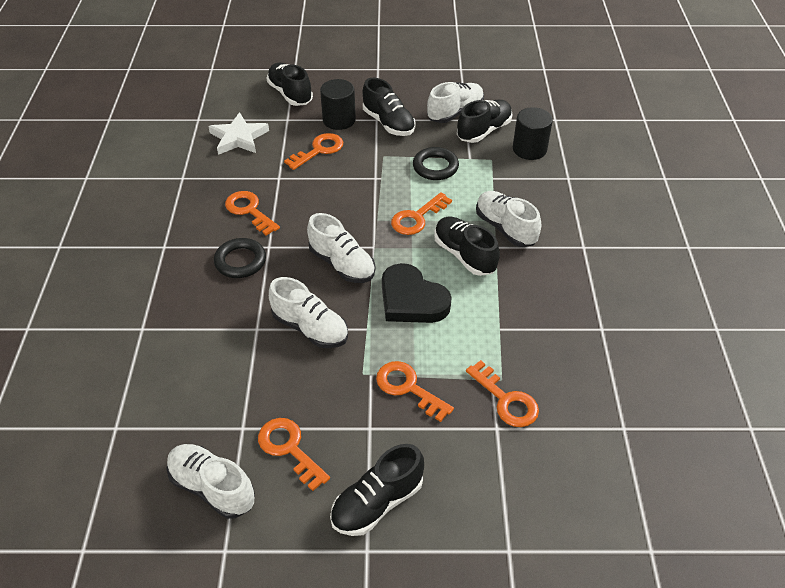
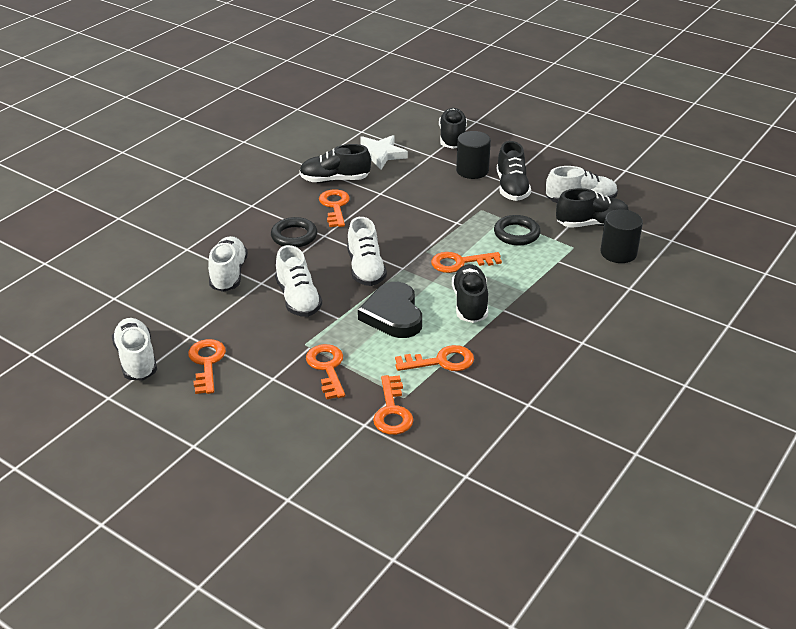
camera: 35 degrees right, 10 degrees down
(319, 150) = (432, 186): orange key -> orange key (441, 361)
(377, 502) = (230, 423): black shoe -> black shoe (335, 180)
(505, 228) = (527, 300): white shoe -> white shoe (228, 274)

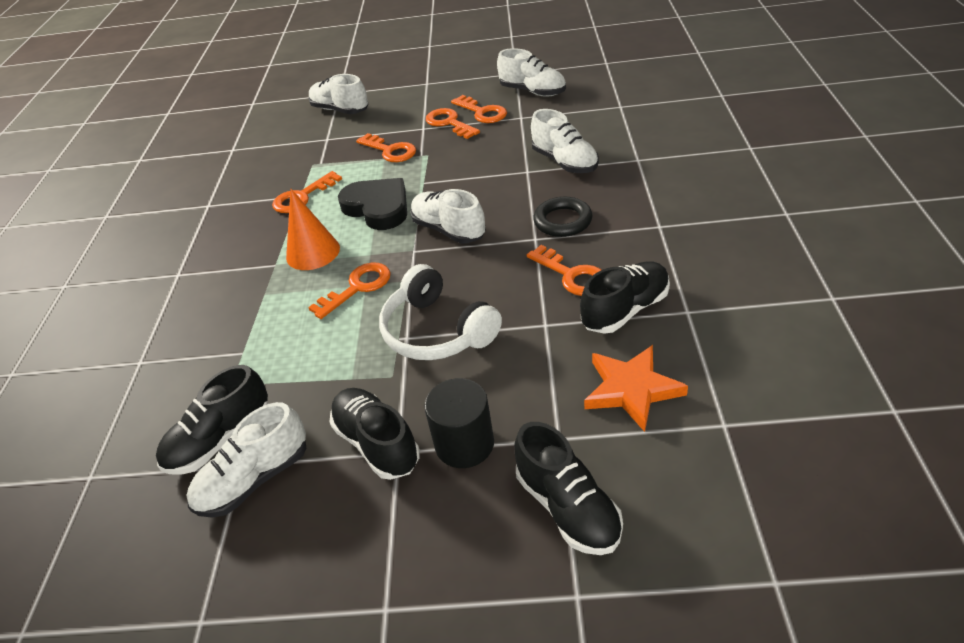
camera: 150 degrees right, 5 degrees up
(298, 299) = (476, 177): white shoe -> white shoe (340, 110)
(378, 155) = (631, 389): white star -> orange star
(392, 411) = (313, 153): orange key -> orange key (449, 123)
(437, 217) = (437, 331): none -> white headphones
(470, 304) = (313, 252): black shoe -> orange cone
(516, 234) = (317, 363): black ring -> none
(618, 253) = (166, 407): black cylinder -> none

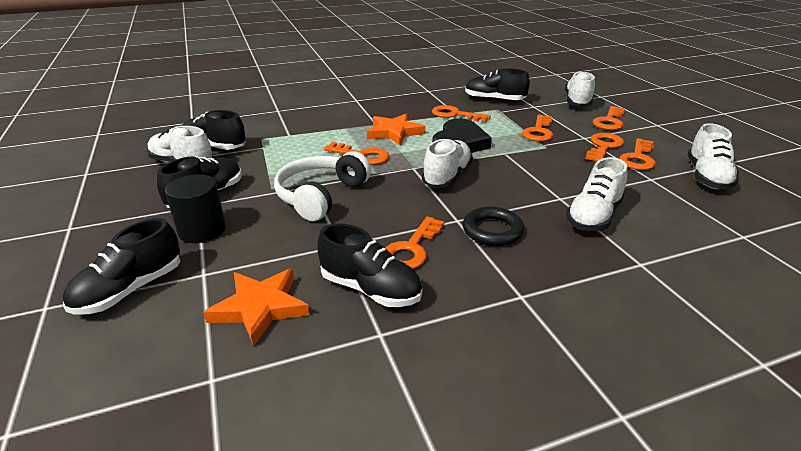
camera: 65 degrees right, 10 degrees down
(286, 161) = (494, 100): none -> black shoe
(313, 252) = (394, 132): orange cone -> orange star
(400, 105) = (609, 121): none -> orange key

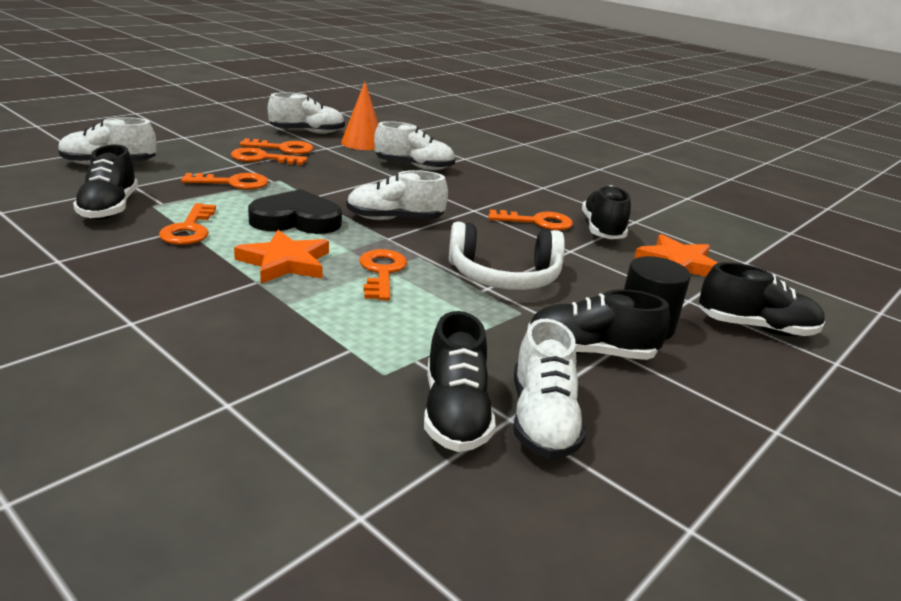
camera: 120 degrees left, 5 degrees down
(492, 231) = (475, 197): black ring -> none
(609, 121) = (181, 153): orange key -> none
(679, 202) = (363, 143): none -> orange cone

